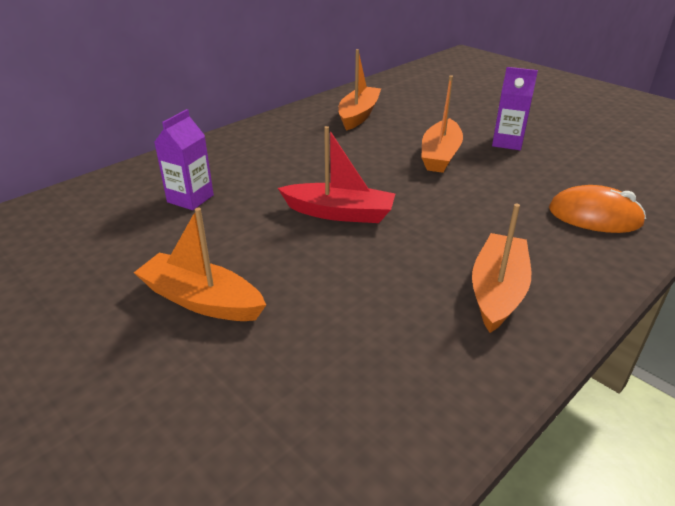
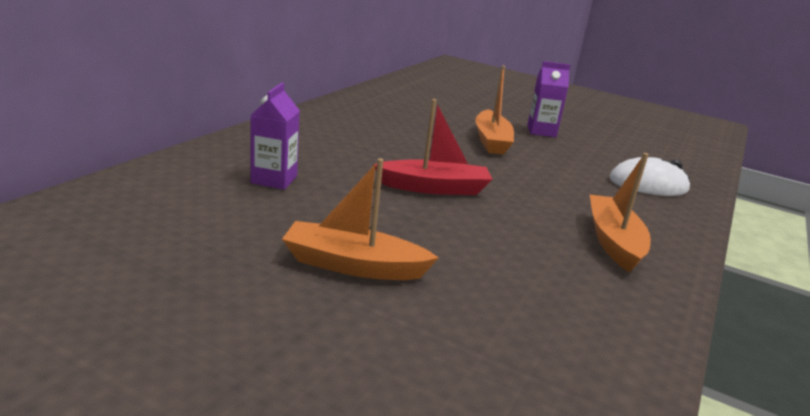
camera: 20 degrees left, 10 degrees down
(358, 115) = (393, 108): orange boat -> none
(594, 216) = (648, 184): orange mouse -> white mouse

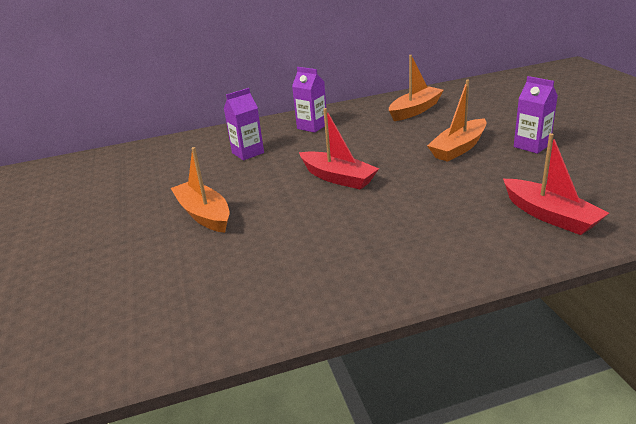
camera: 50 degrees right, 5 degrees up
(304, 138) = (312, 126): none -> purple carton
(613, 241) = (404, 251): orange boat -> orange boat (415, 110)
(648, 184) = (550, 216): white mouse -> red boat

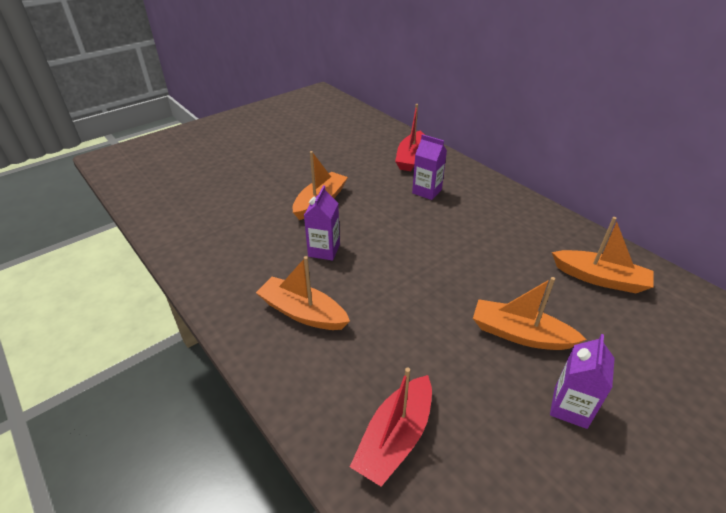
camera: 65 degrees right, 10 degrees up
(312, 126) = (503, 213): purple carton -> purple carton (324, 250)
(338, 178) = (407, 256): red boat -> red boat (411, 158)
(384, 246) = (302, 312): none -> orange boat

